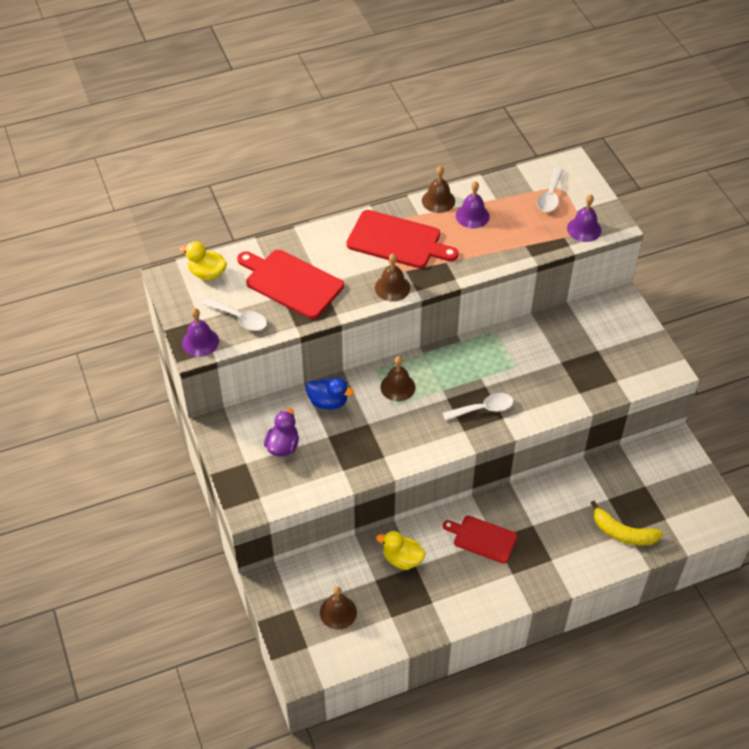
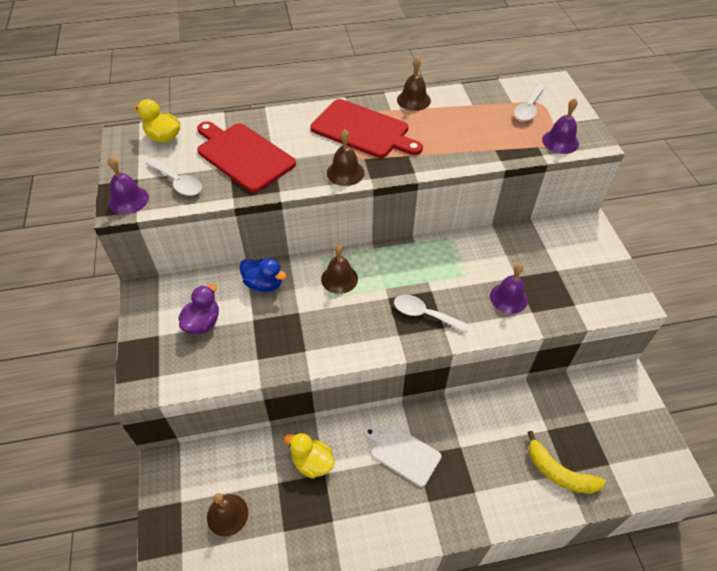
camera: 10 degrees right, 0 degrees up
(472, 216) = (445, 117): purple bell -> purple bell (508, 298)
(482, 538) = (403, 453): red cutting board -> white cutting board
(483, 409) = (424, 314): white spoon -> white spoon turned 150 degrees counterclockwise

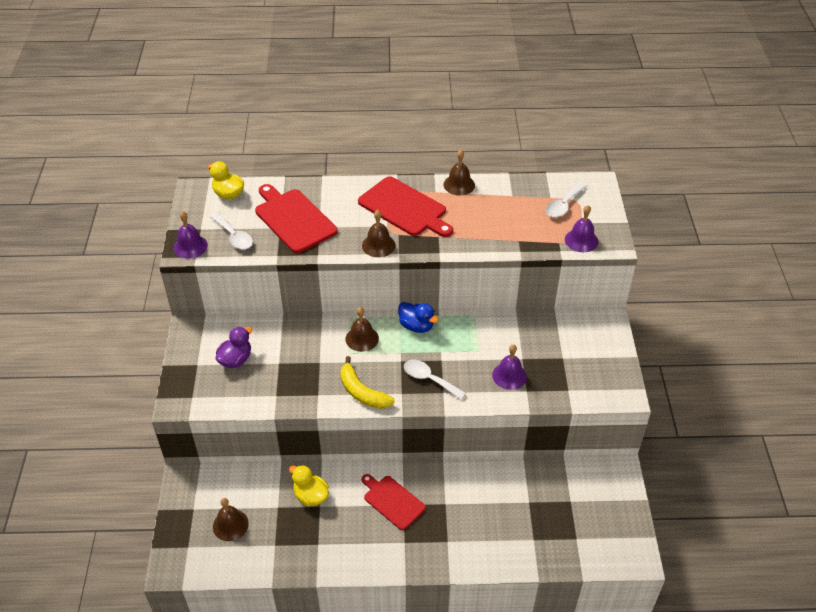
camera: 10 degrees right, 5 degrees down
(264, 284) = (294, 334): blue duck -> blue duck (416, 326)
(403, 453) = (392, 501): white cutting board -> red cutting board
(559, 473) = (528, 538): yellow banana -> yellow banana (362, 392)

